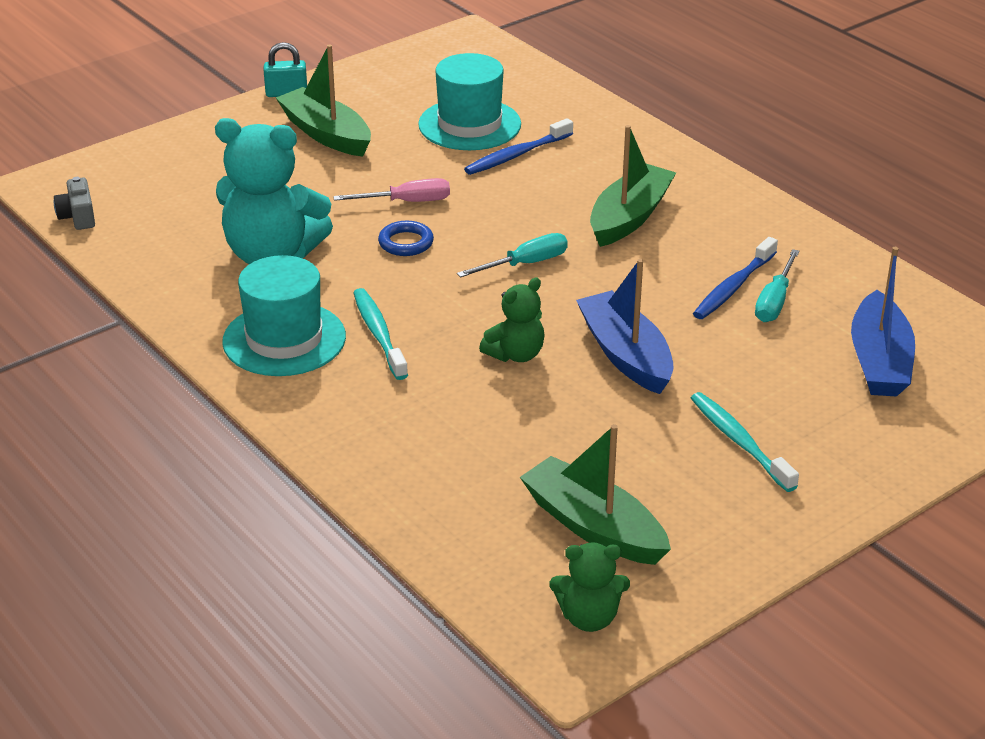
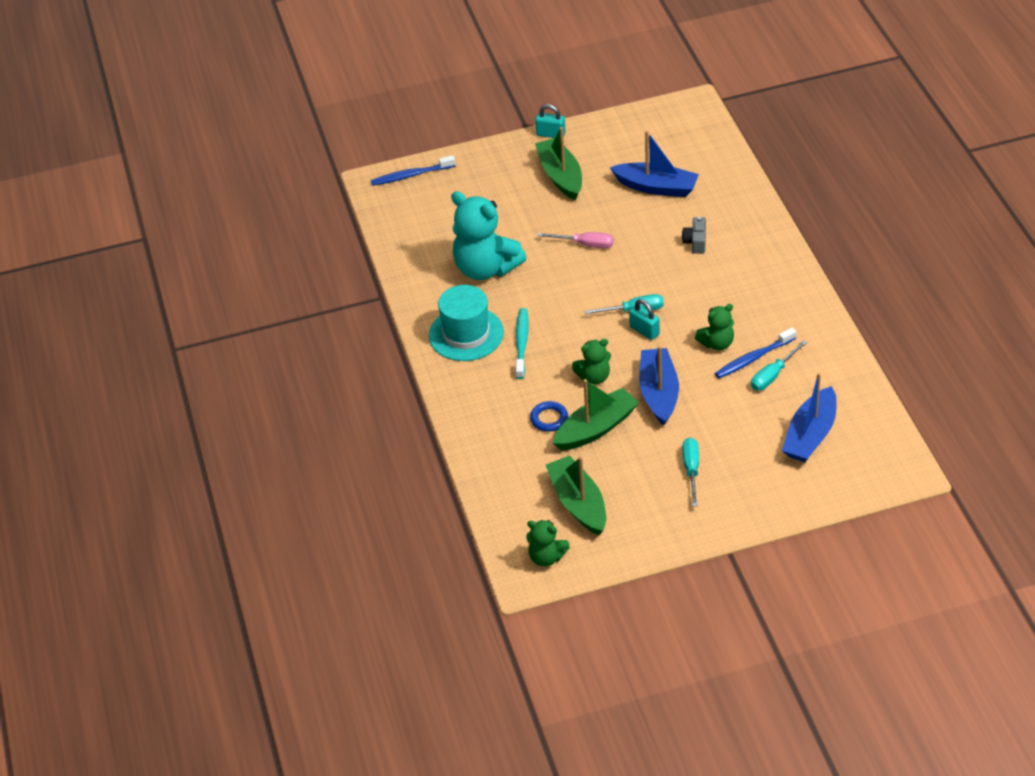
camera: 25 degrees right, 10 degrees up
(78, 216) = (384, 213): grey camera -> grey camera (695, 242)
(406, 243) = (569, 277): blue ring -> blue ring (549, 419)
(469, 124) = (656, 187): turquoise hat -> blue boat
(516, 155) = (674, 220): blue toothbrush -> blue toothbrush (411, 175)
(555, 284) = (644, 330): none -> turquoise padlock
(629, 217) = (719, 288): green boat -> green boat (596, 428)
(669, 280) = (717, 343): none -> green teddy bear
(739, 442) = (691, 470): turquoise toothbrush -> turquoise screwdriver

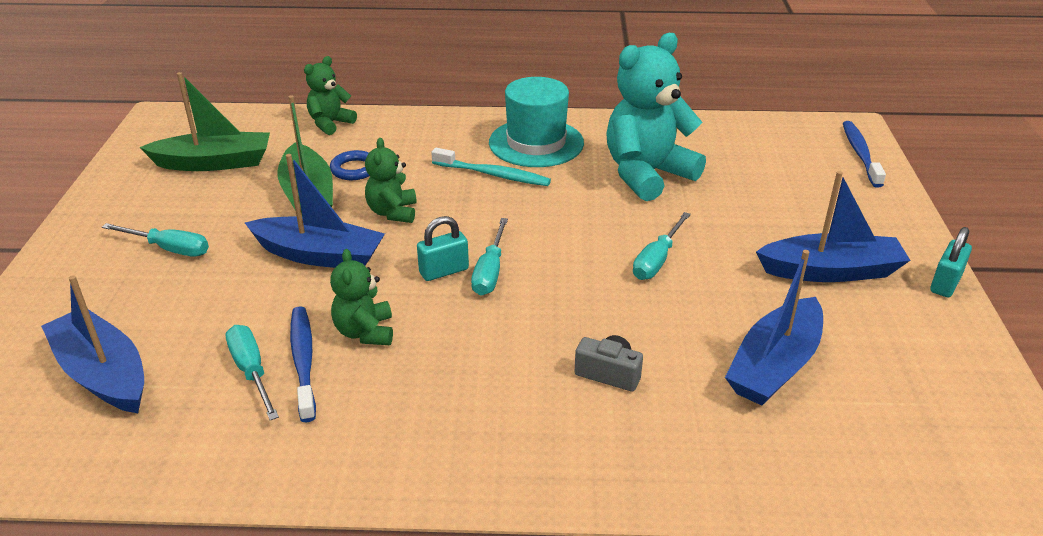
camera: 105 degrees right, 10 degrees down
(546, 557) = (169, 132): green teddy bear -> green teddy bear (330, 123)
(560, 176) = (831, 271): green boat -> blue boat
(585, 244) = (657, 260): pink screwdriver -> turquoise screwdriver

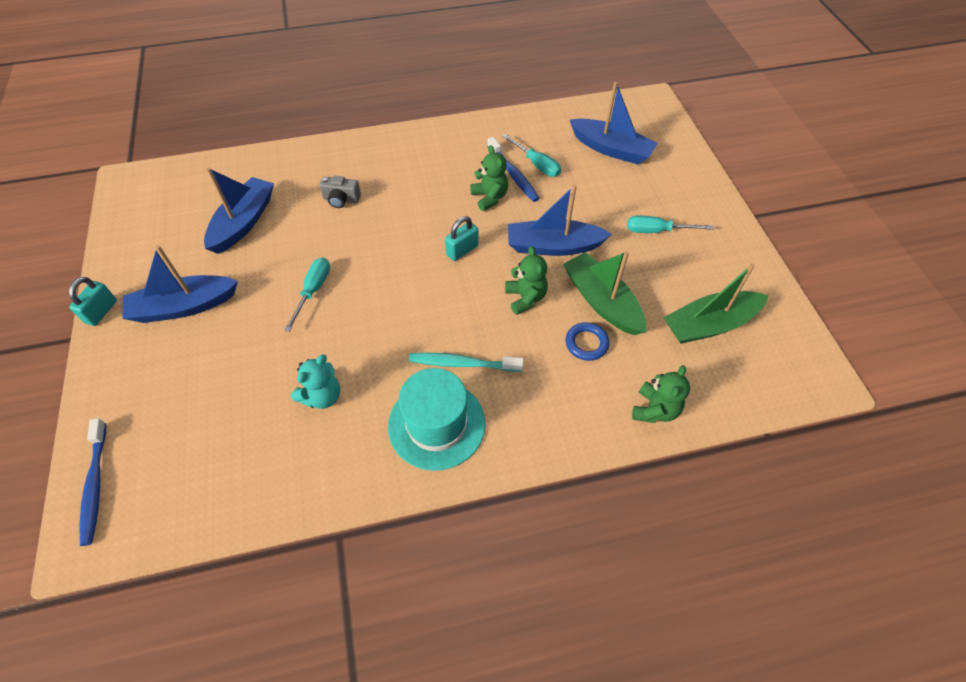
camera: 165 degrees right, 20 degrees up
(490, 272) = (430, 256): turquoise screwdriver -> none
(647, 174) = (322, 396): turquoise teddy bear -> turquoise teddy bear, size x0.52

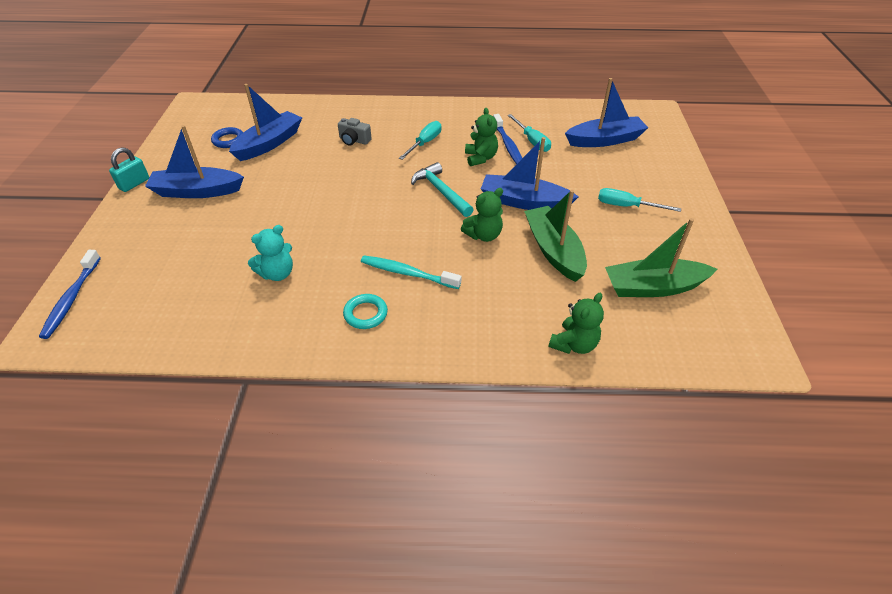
camera: 15 degrees right, 10 degrees down
(313, 291) = (303, 198): turquoise screwdriver -> turquoise screwdriver (425, 143)
(436, 424) = (365, 314): turquoise hat -> turquoise ring
(462, 250) = (441, 191): turquoise padlock -> turquoise hammer
(525, 298) = (483, 235): green teddy bear -> green teddy bear turned 60 degrees clockwise
(586, 343) = (527, 279): blue ring -> blue ring (228, 140)
(611, 149) = (605, 140): blue boat -> blue boat turned 60 degrees counterclockwise

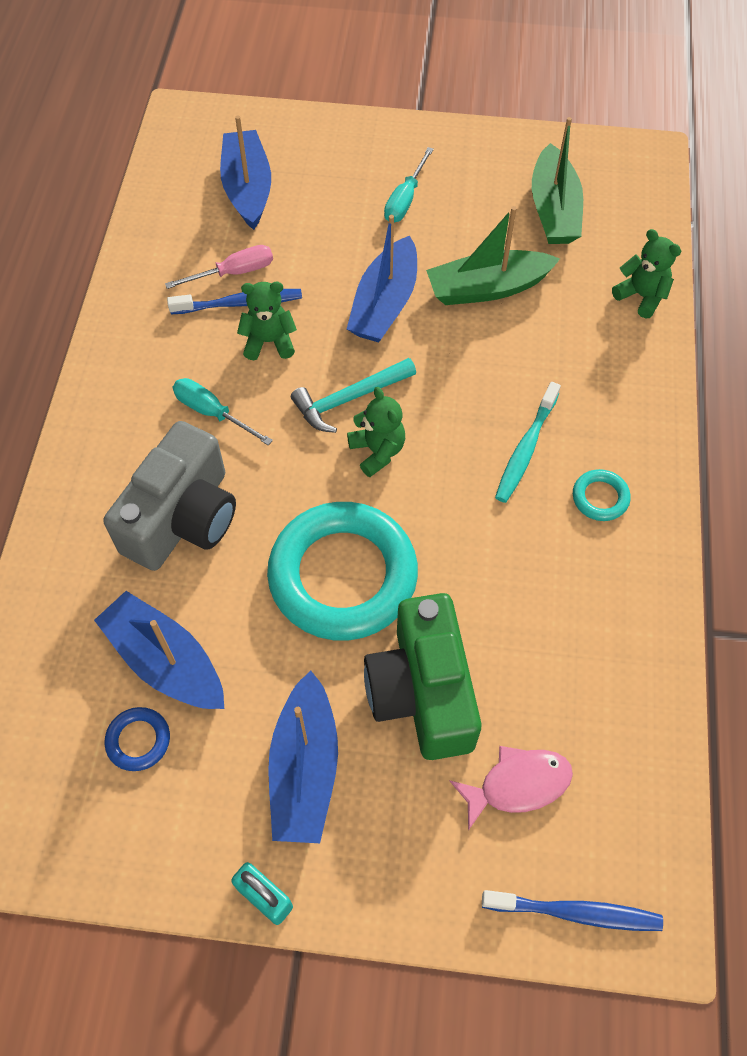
camera: 85 degrees left, 15 degrees up
(159, 273) = (518, 784): none -> pink fish
(231, 231) = (422, 691): none -> green camera
(277, 273) = (523, 611): turquoise teddy bear -> none
(312, 197) = (343, 576): none -> turquoise ring
(354, 140) = (183, 518): grey camera -> grey camera, size x2.29
(483, 235) = (453, 357): green teddy bear -> green teddy bear (377, 451)
(532, 141) = (234, 273): turquoise screwdriver -> pink screwdriver

